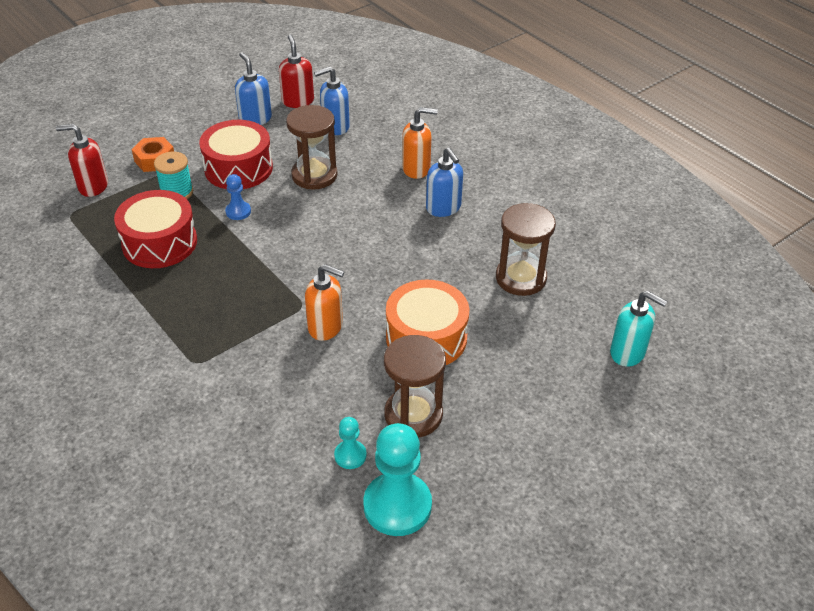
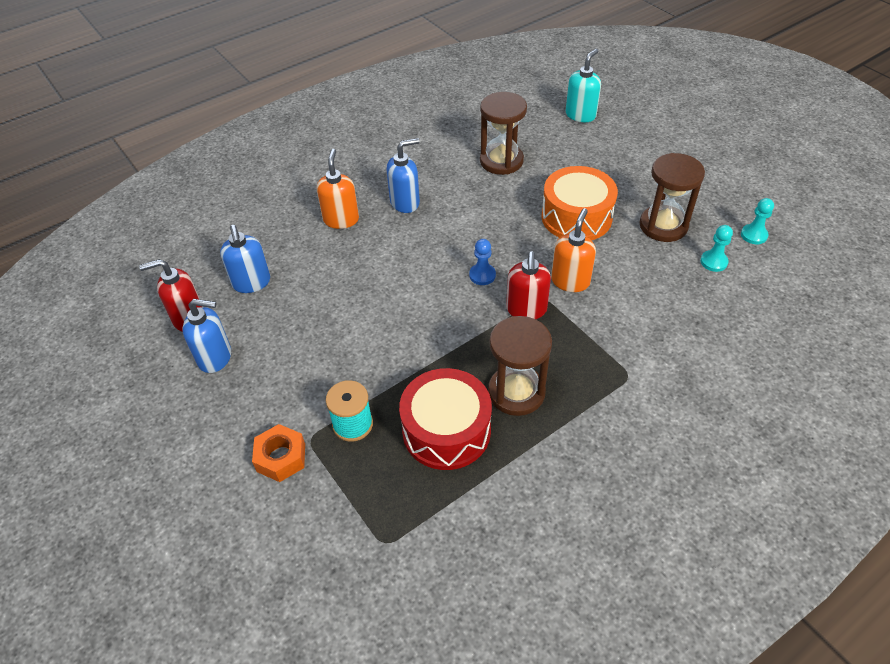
camera: 85 degrees left, 5 degrees up
(93, 186) = (327, 525): red soap dispenser -> red soap dispenser (526, 309)
(238, 168) = (314, 366): red drum -> none
(238, 211) = (396, 360): blue pawn -> blue pawn (482, 275)
(255, 119) = (215, 357): blue soap dispenser -> blue soap dispenser turned 150 degrees counterclockwise
(314, 175) = (339, 297): brown hourglass -> brown hourglass (516, 392)
(397, 506) = (753, 235): turquoise pawn -> turquoise pawn, size x0.49

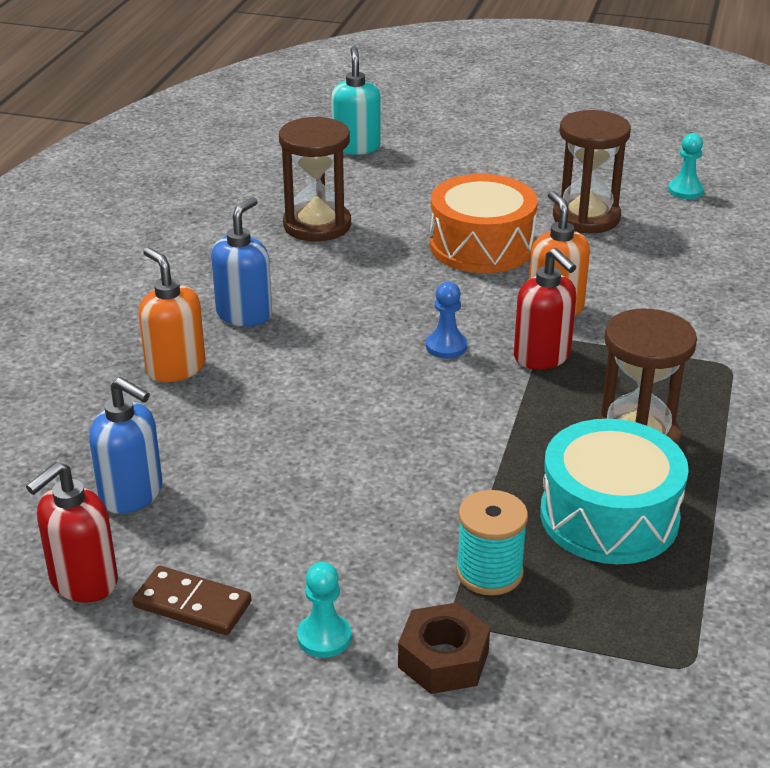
camera: 40 degrees left, 15 degrees down
(215, 357) = (192, 604): blue soap dispenser -> brown domino
(281, 457) = (443, 659): orange nut -> brown nut
(446, 430) = (609, 516): red drum -> turquoise drum
(713, 262) = (678, 229): turquoise pawn -> turquoise pawn (324, 637)

